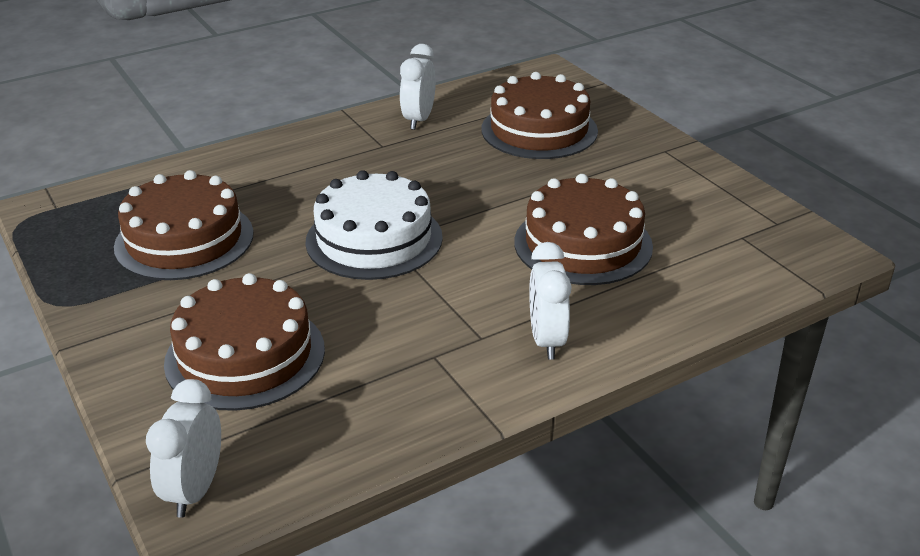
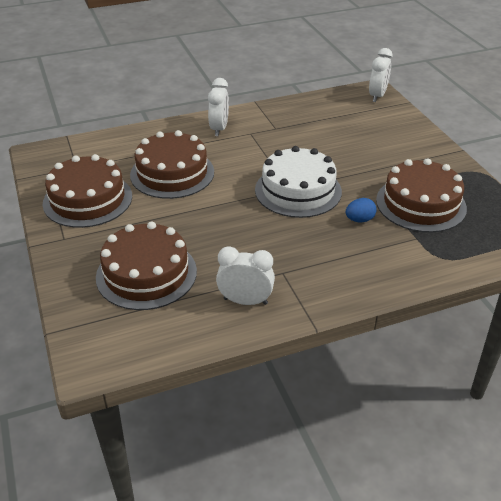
camera: 170 degrees left, 5 degrees up
(245, 355) = (367, 137): brown cake -> brown cake (88, 199)
(282, 209) = (359, 220): none -> blue egg
(419, 120) = (245, 301): white clock -> white clock turned 105 degrees counterclockwise

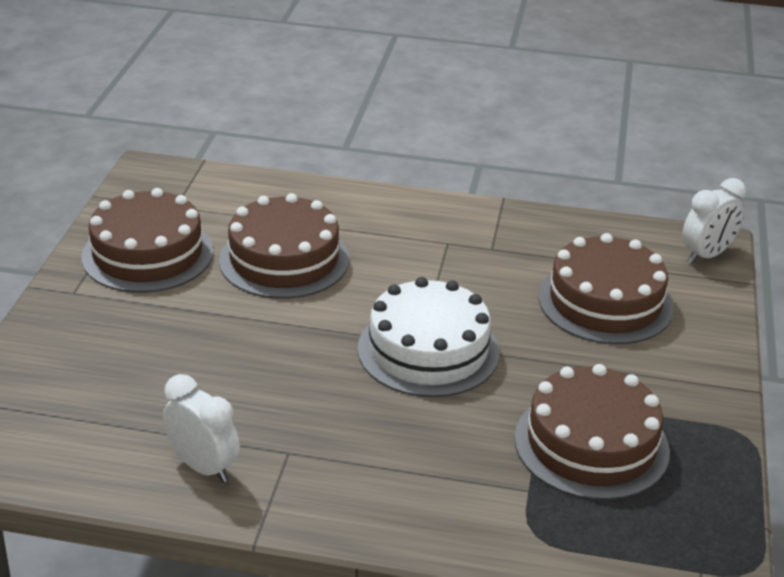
camera: 30 degrees right, 5 degrees down
(146, 274) = (122, 377): brown cake -> brown cake (605, 302)
(219, 129) = (410, 220): white clock -> none
(359, 220) = (472, 428): blue egg -> none

